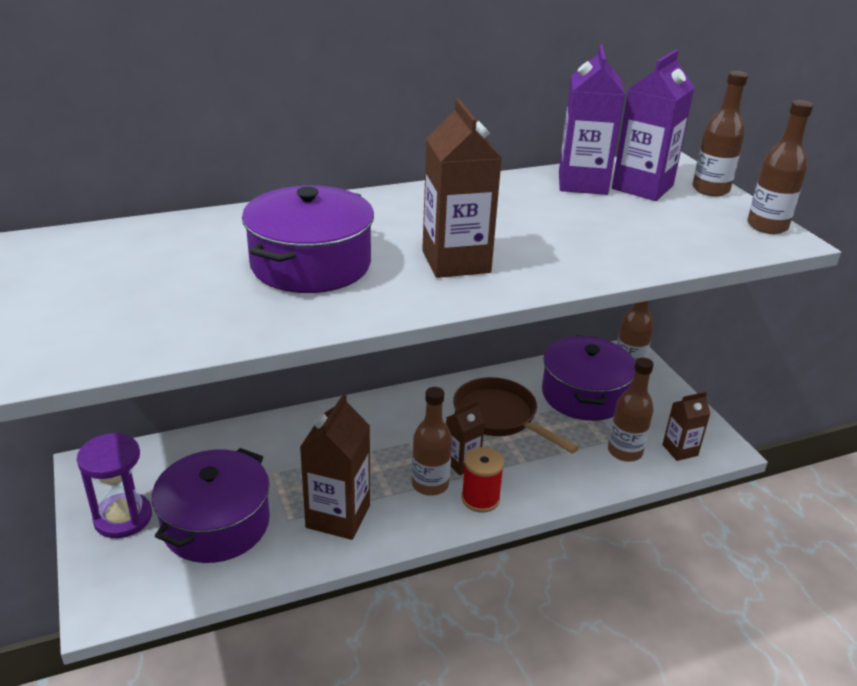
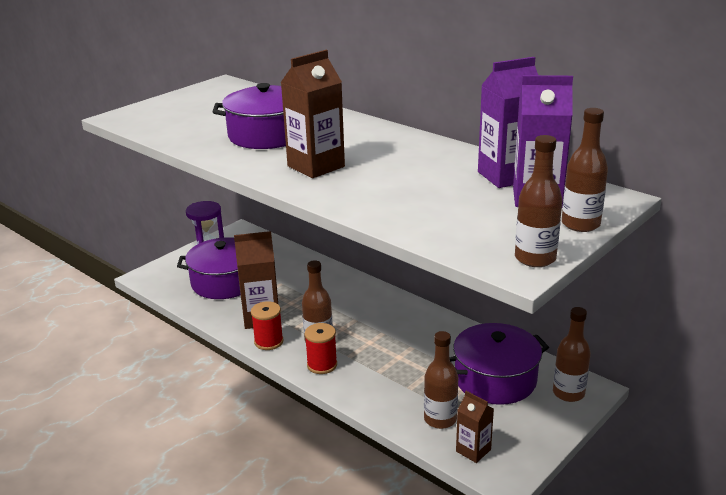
camera: 65 degrees right, 5 degrees down
(399, 527) = (269, 342): none -> red spool
(462, 463) = (352, 346): brown carton -> none
(499, 417) = (421, 346): brown pan -> none

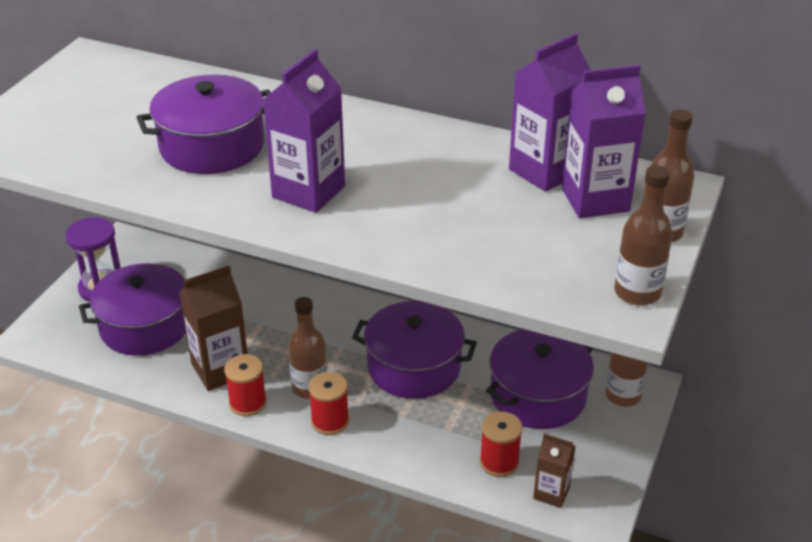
camera: 20 degrees left, 10 degrees up
(316, 166) = (308, 192): brown carton -> purple carton
(404, 341) = (414, 367): none -> purple pot
(440, 419) = (499, 462): brown bottle -> red spool

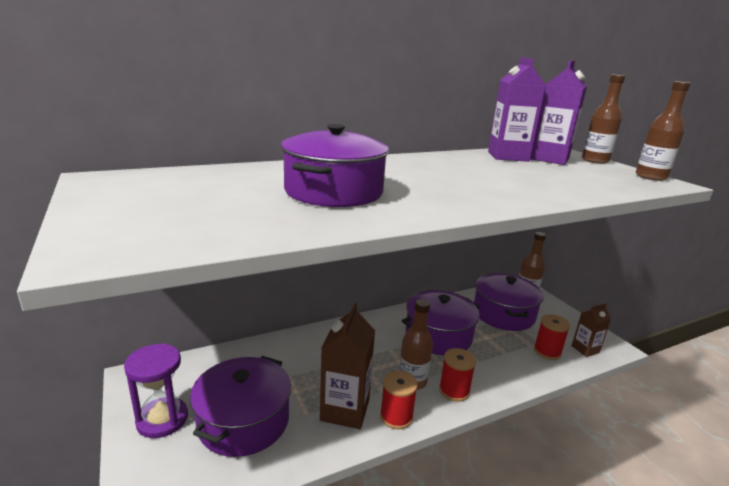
camera: 50 degrees left, 15 degrees down
(308, 192) = (447, 191): purple carton -> none

